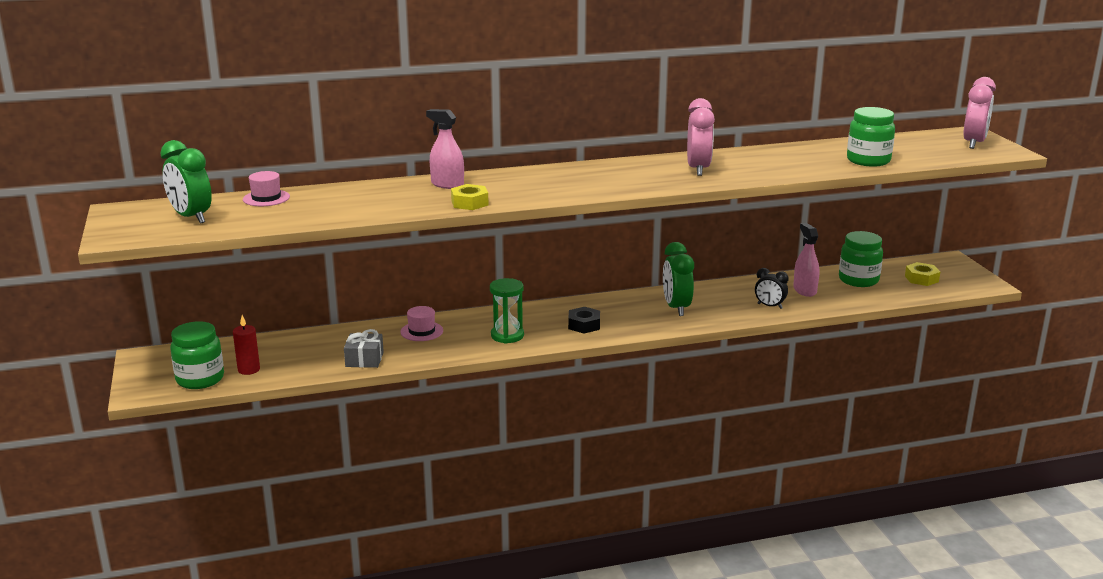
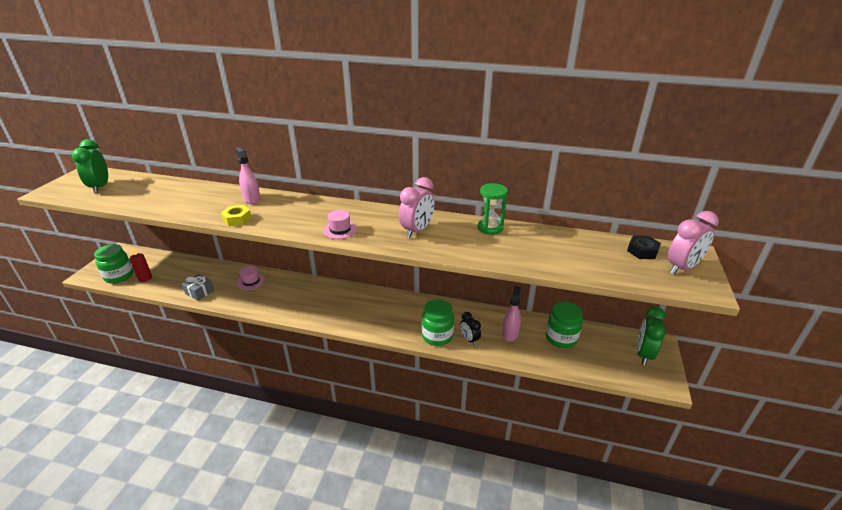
camera: 30 degrees right, 10 degrees up
(266, 198) = (154, 183): pink hat -> pink hat (340, 230)
(507, 335) = (287, 302): green hourglass -> green hourglass (490, 228)
(584, 325) = (337, 310): black nut -> black nut (642, 251)
(676, 308) = (407, 317): green clock -> green clock (643, 354)
(868, 161) = (558, 260): green jar -> green jar (437, 336)
(921, 279) = (613, 355): yellow nut -> none

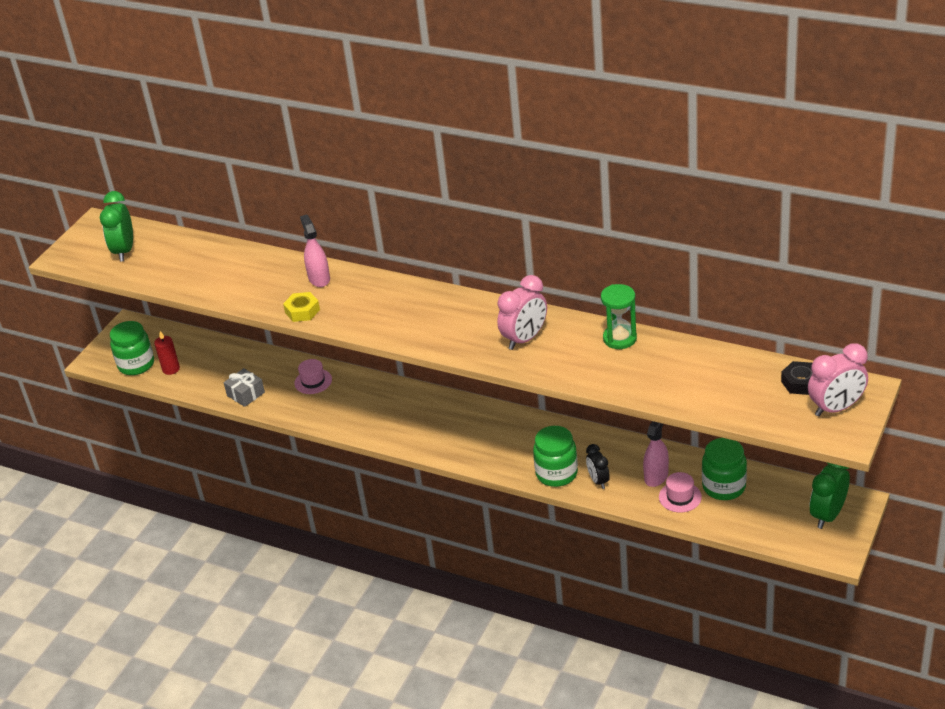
camera: 15 degrees right, 5 degrees up
(340, 230) = (428, 333): pink hat -> pink hat (680, 497)

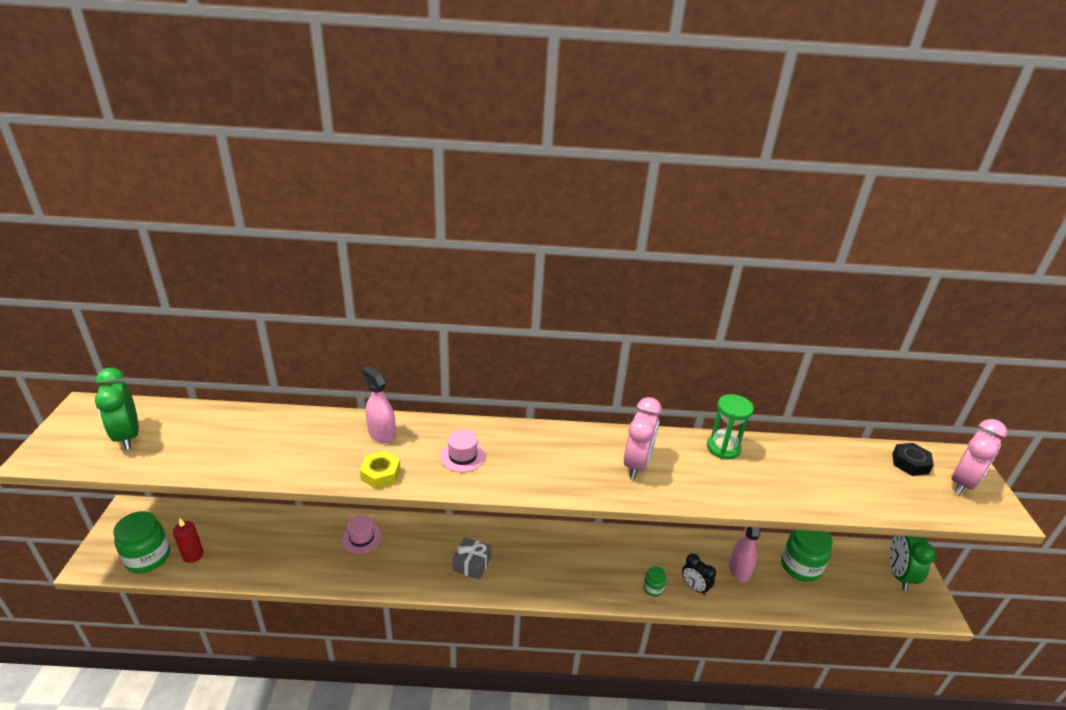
camera: 30 degrees left, 5 degrees down
(246, 394) = (292, 568): grey gift -> grey gift (472, 564)
(556, 473) = (653, 588): green jar -> green jar, size x0.50
(680, 497) = (774, 587): pink hat -> pink hat (462, 456)

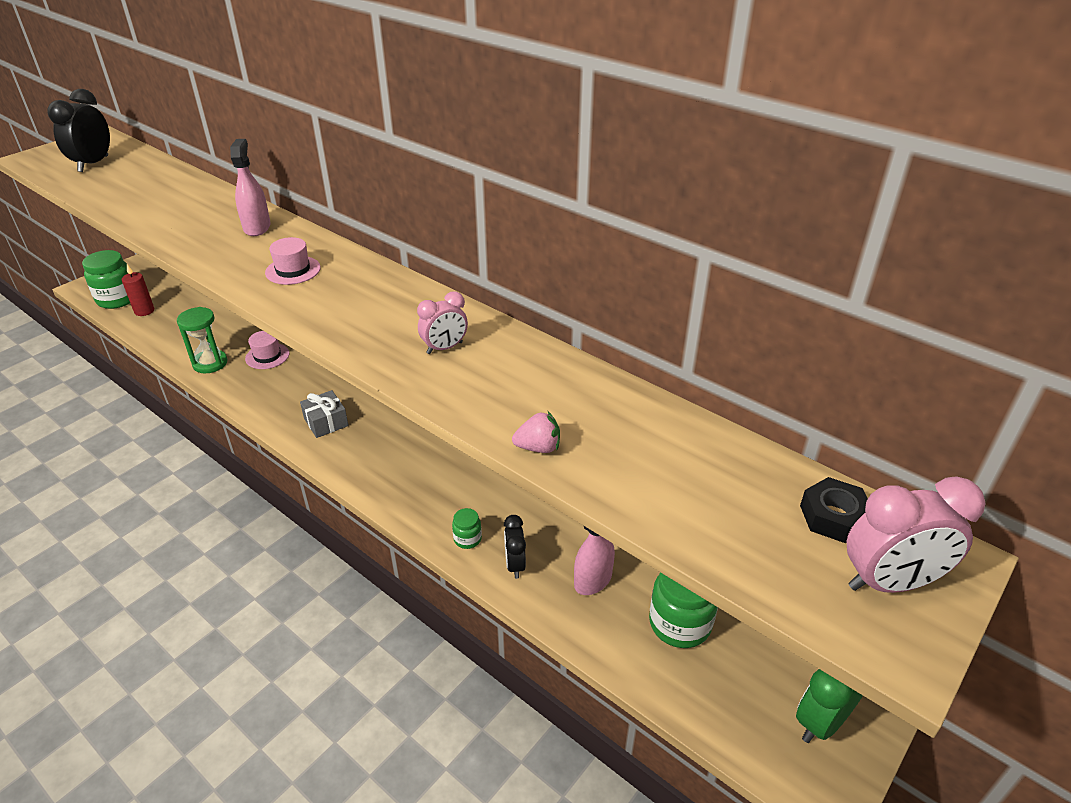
camera: 40 degrees right, 5 degrees up
(128, 436) = (93, 164): green clock -> black clock
(380, 474) = (208, 256): yellow nut -> none
(637, 464) = (444, 348): pink clock -> pink clock, size x0.61
(723, 448) = (573, 378): green hourglass -> green hourglass (210, 363)
(765, 500) = (538, 448): none -> pink strawberry

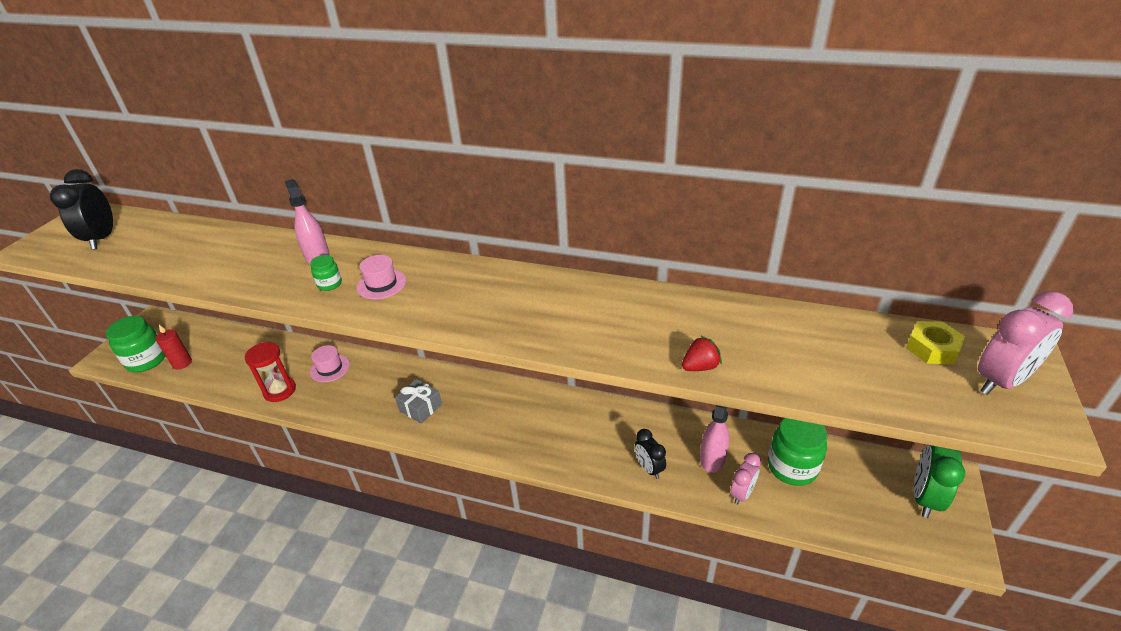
camera: 20 degrees left, 0 degrees up
(210, 363) = (280, 390): green hourglass -> red hourglass
(444, 348) = (564, 311): pink clock -> pink clock (742, 493)
(467, 539) = (600, 462): green jar -> green jar (329, 284)
(538, 448) = (700, 367): pink strawberry -> red strawberry
(833, 517) = (932, 348): black nut -> yellow nut

